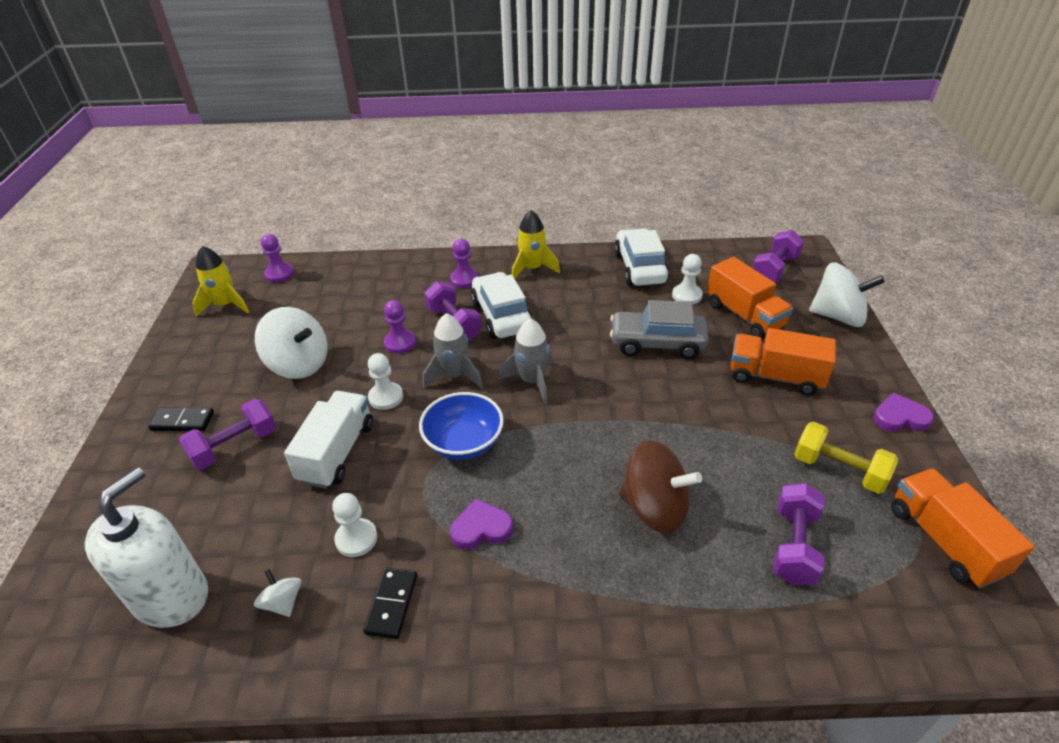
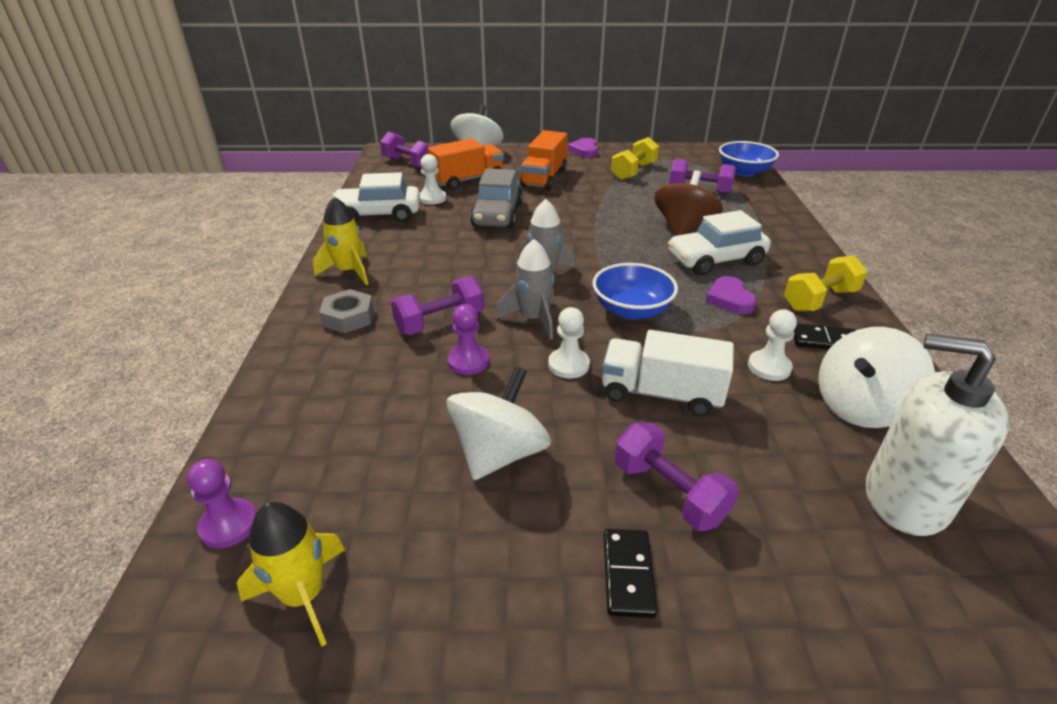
camera: 90 degrees left, 5 degrees down
(283, 602) = (860, 406): white spinning top -> white spinning top, size x2.07
(464, 279) = (348, 317): purple pawn -> grey nut
(475, 625) = (820, 300): none -> yellow dumbbell
(501, 316) = (434, 291): white car -> white car (716, 260)
(907, 630) = (744, 172): none -> blue bowl
(944, 541) = (681, 155): orange truck -> none

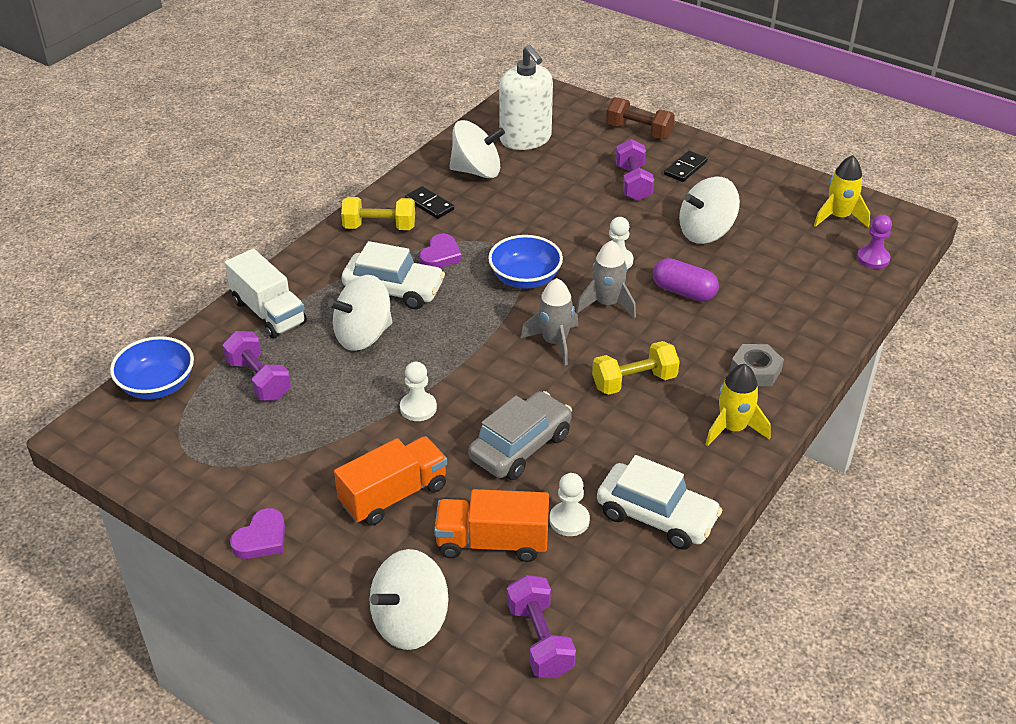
camera: 145 degrees left, 5 degrees up
(440, 322) = (682, 333): purple dumbbell -> none
(468, 361) = (683, 292): purple pawn -> purple capsule
(634, 171) = (272, 452): yellow dumbbell -> yellow dumbbell (634, 381)
(661, 393) = (579, 221): white truck -> white truck (269, 312)
(683, 228) = (363, 335): brown spinning top -> white spinning top
(769, 367) = (492, 207): white pawn -> white pawn (418, 408)
(795, 637) = (639, 131): none -> brown dumbbell

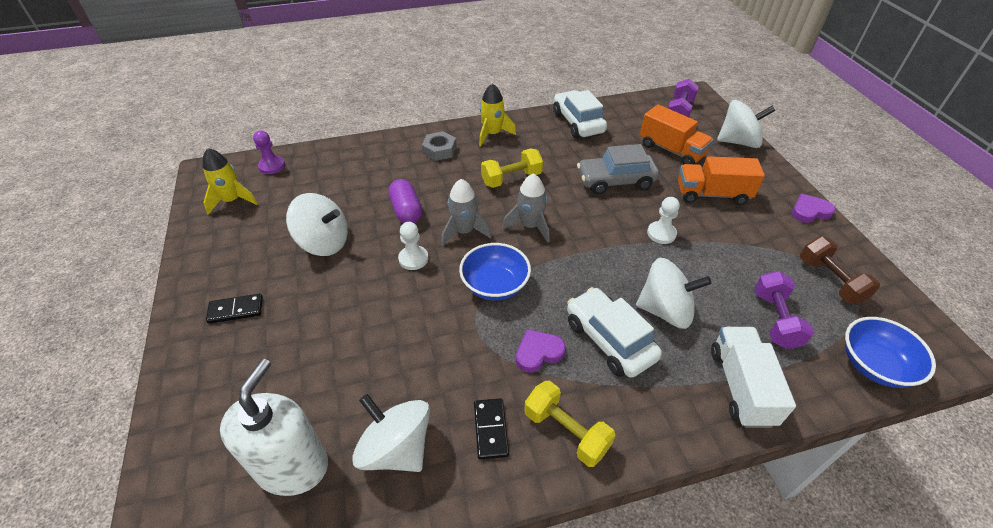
camera: 140 degrees left, 5 degrees up
(569, 520) = (622, 140): white pawn -> none
(633, 183) = (295, 323): purple dumbbell -> none
(634, 381) = (511, 179): yellow dumbbell -> yellow dumbbell turned 45 degrees counterclockwise
(639, 131) = (189, 387): brown dumbbell -> brown dumbbell (830, 281)

